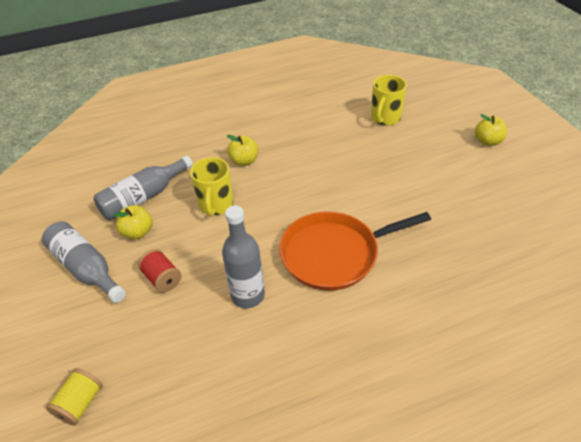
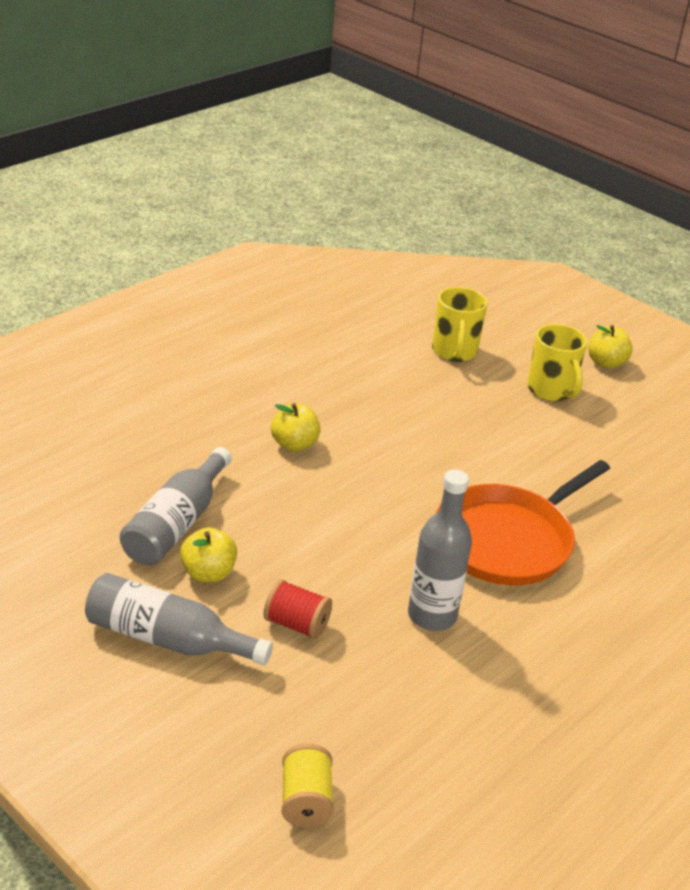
camera: 30 degrees left, 10 degrees down
(216, 205) = (298, 512): yellow mug -> yellow mug (551, 390)

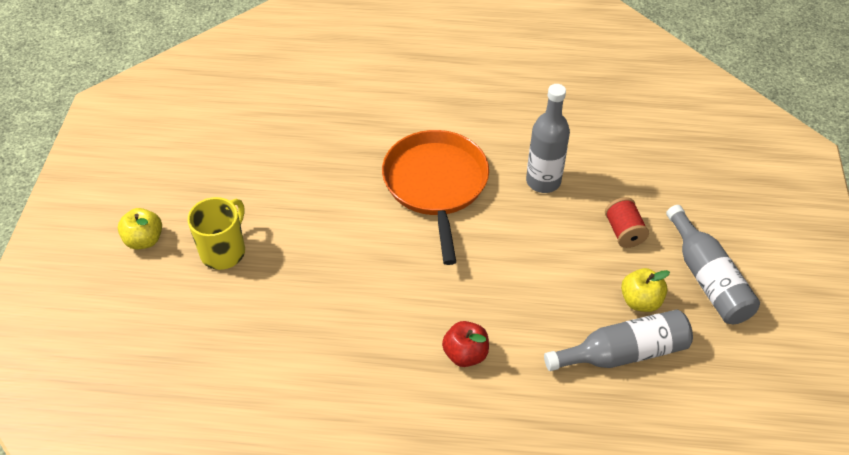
camera: 125 degrees left, 15 degrees up
(294, 444) = (465, 354): yellow apple -> red apple
(305, 800) = (717, 155): yellow spool -> none
(454, 351) = (222, 341): yellow mug -> none
(508, 540) = (436, 185): orange pan -> orange pan turned 105 degrees counterclockwise

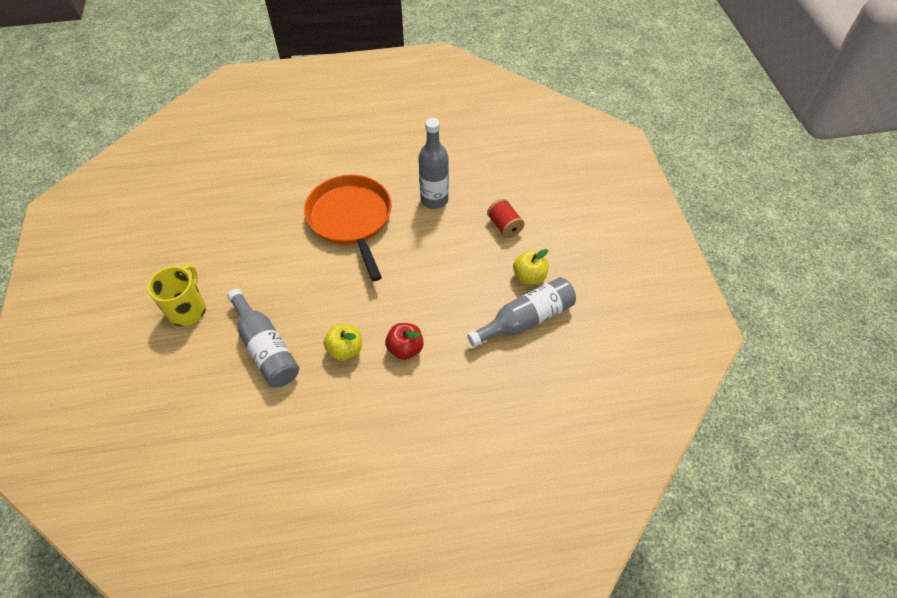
camera: 15 degrees left, 5 degrees up
(144, 240) = (116, 315): yellow apple -> yellow apple (345, 349)
(707, 278) = (574, 248): grey bottle -> grey bottle (266, 348)

